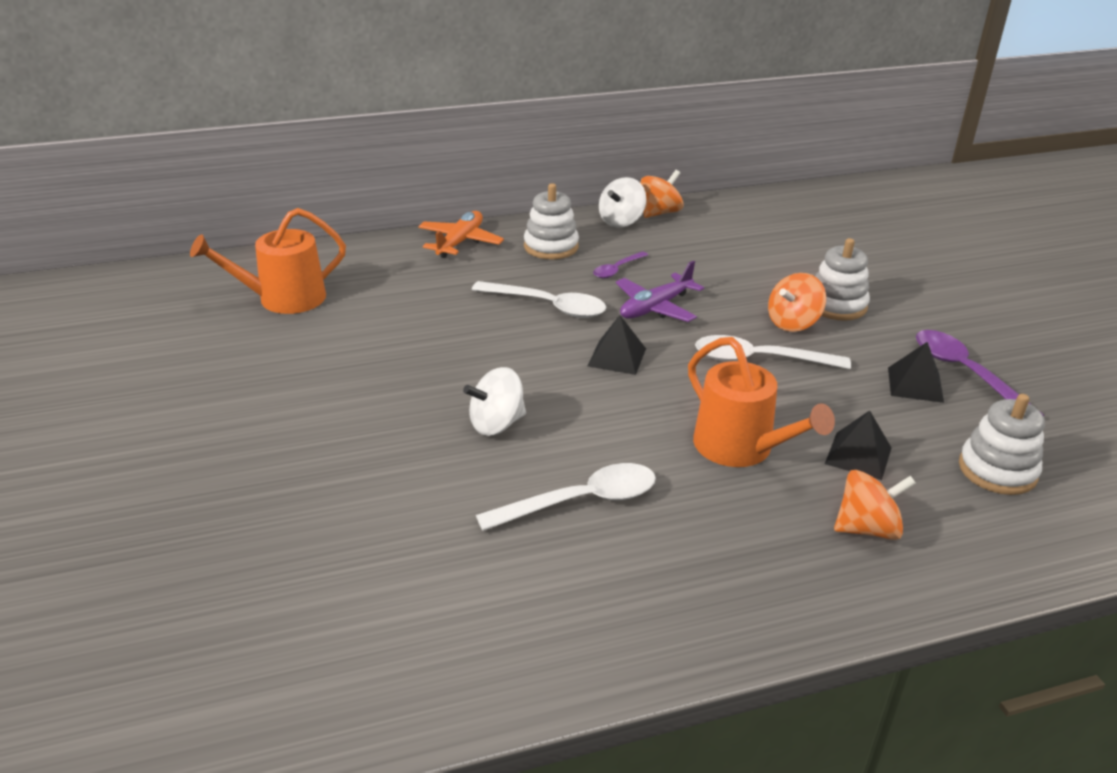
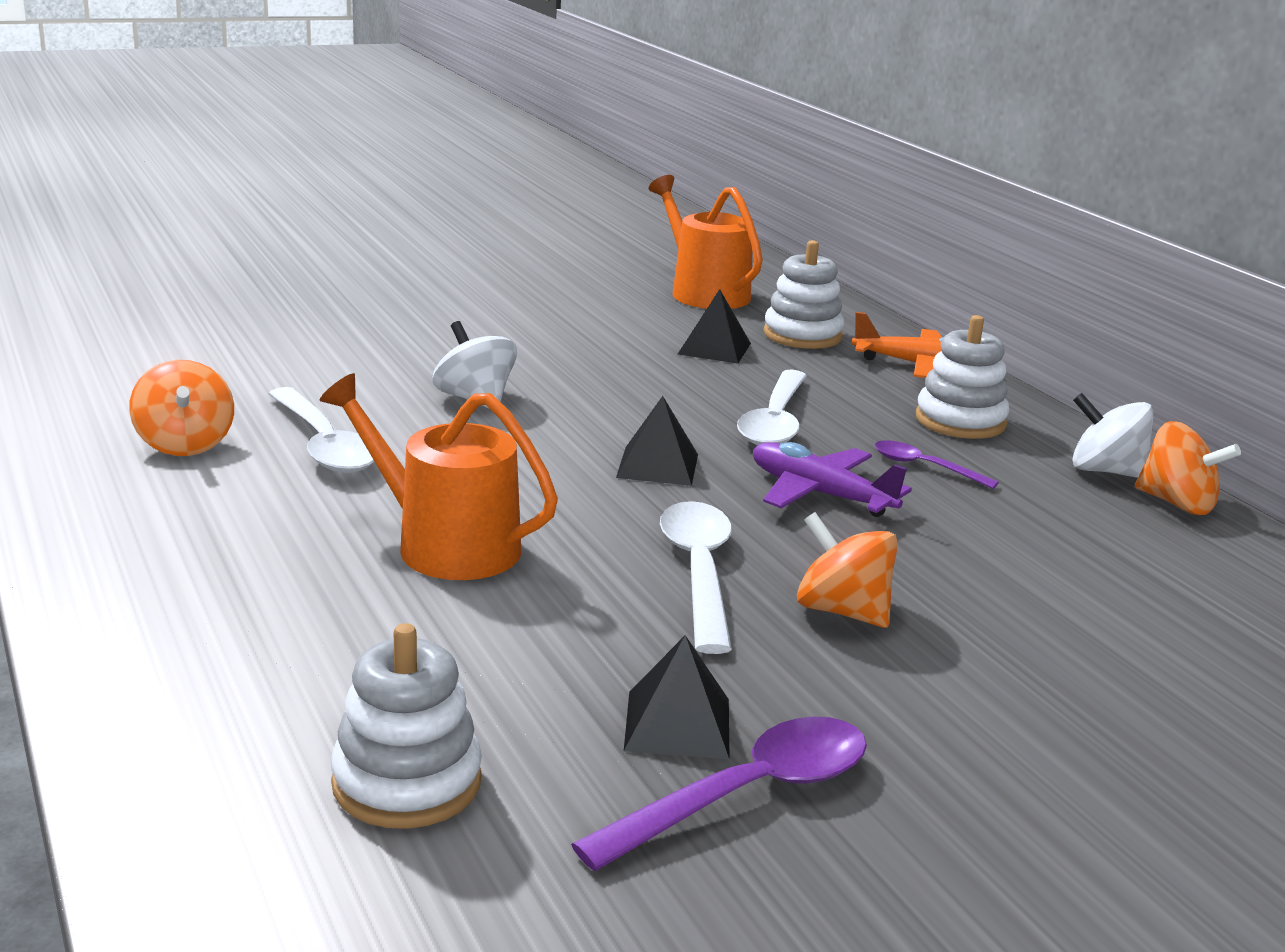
camera: 80 degrees right, 10 degrees down
(740, 448) = (446, 545): orange watering can -> orange watering can turned 75 degrees clockwise
(836, 305) = (942, 663): white stacking toy -> white stacking toy (802, 335)
(858, 455) = (437, 640): black pyramid -> black pyramid (714, 348)
(867, 528) = (254, 631): orange spinning top -> orange spinning top (185, 444)

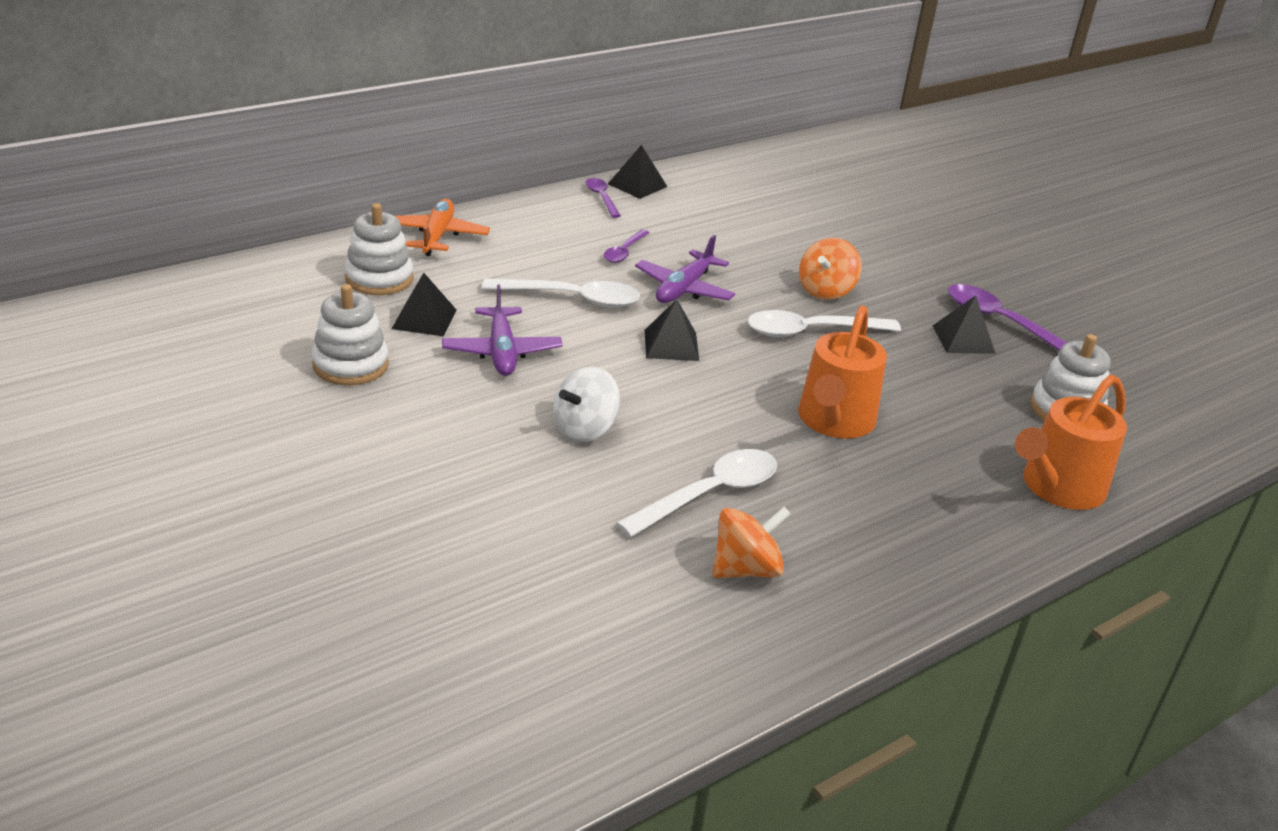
camera: 100 degrees left, 10 degrees up
(642, 376) = (502, 352): none -> purple plane
(704, 293) = (268, 321): orange watering can -> orange watering can (1058, 487)
(960, 421) = (541, 233): white stacking toy -> white stacking toy (350, 365)
(1105, 471) = (601, 198): white spinning top -> purple spoon
(1177, 504) = (637, 185): orange spinning top -> black pyramid

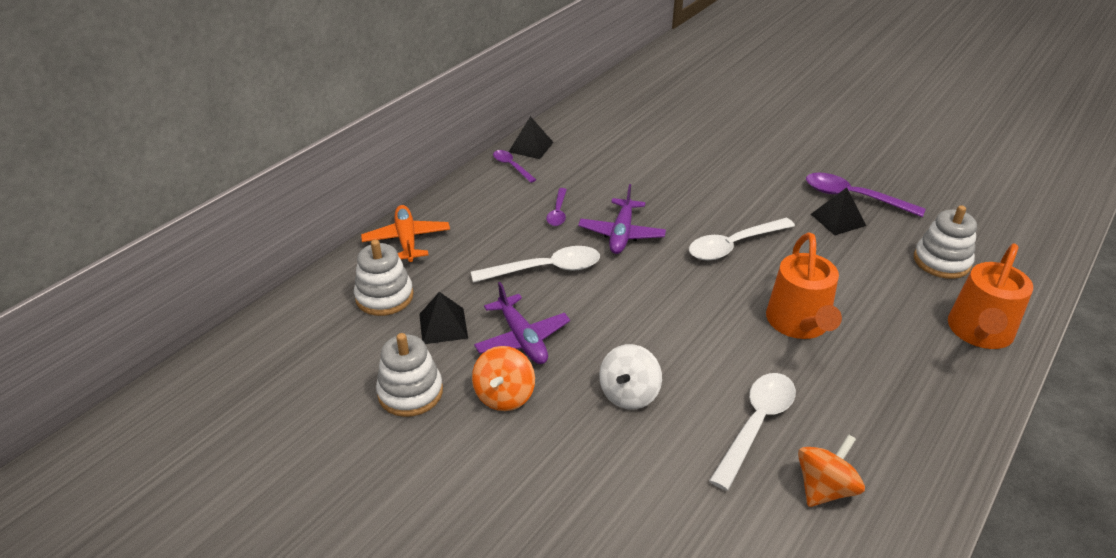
camera: 15 degrees left, 5 degrees up
(671, 345) = (644, 290): black pyramid -> none
(825, 291) = (721, 205): orange spinning top -> orange spinning top (504, 396)

